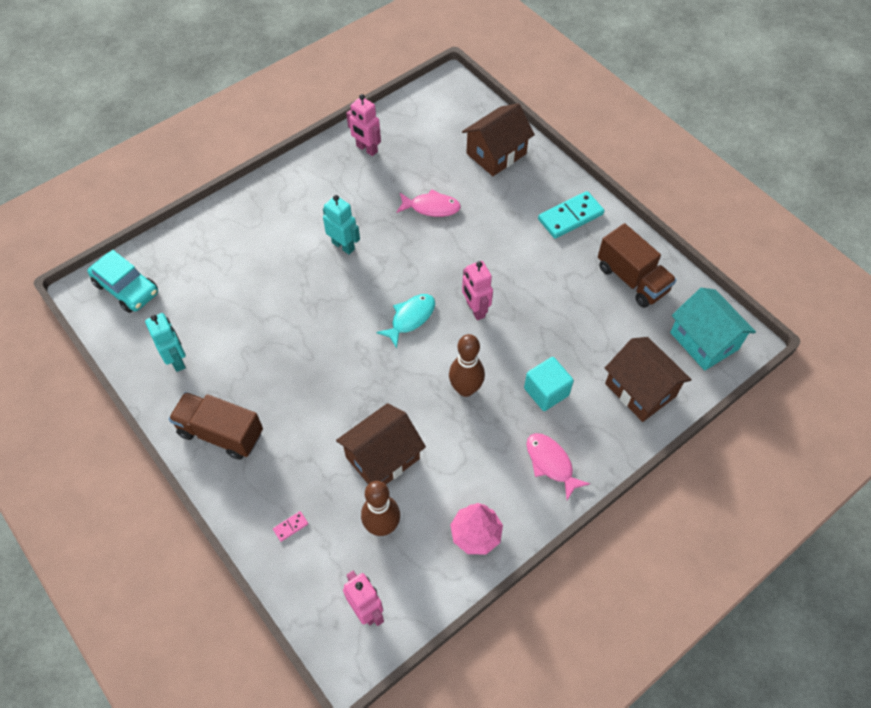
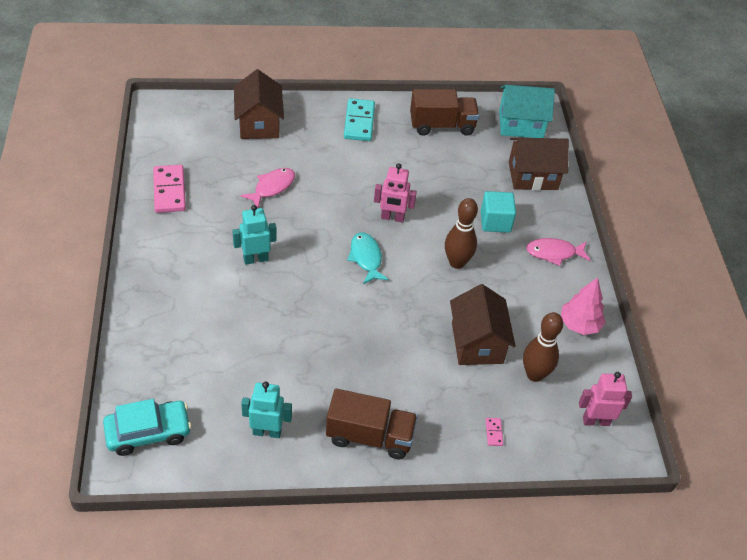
camera: 60 degrees left, 10 degrees down
(221, 433) = (370, 436): brown truck -> brown truck turned 135 degrees counterclockwise
(366, 149) = (169, 191): pink robot -> pink domino

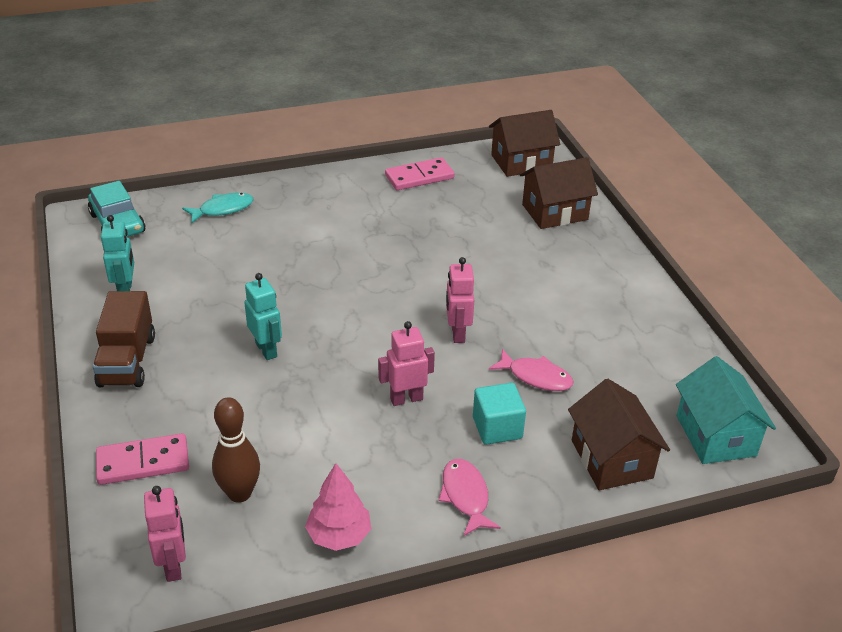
camera: 80 degrees right, 10 degrees down
(255, 259) = (349, 245): turquoise robot -> turquoise robot (266, 350)
(272, 187) = (459, 238): pink fish -> pink fish (536, 377)
(359, 122) = (610, 283): turquoise domino -> none
(366, 258) = (382, 321): turquoise fish -> turquoise fish (223, 209)
(442, 126) = (654, 355): brown truck -> none
(457, 263) = (406, 399): brown bowling pin -> pink robot
(477, 343) = (278, 432): brown house -> brown house (521, 162)
(494, 432) = (143, 462): pink domino -> pink domino, size x2.32

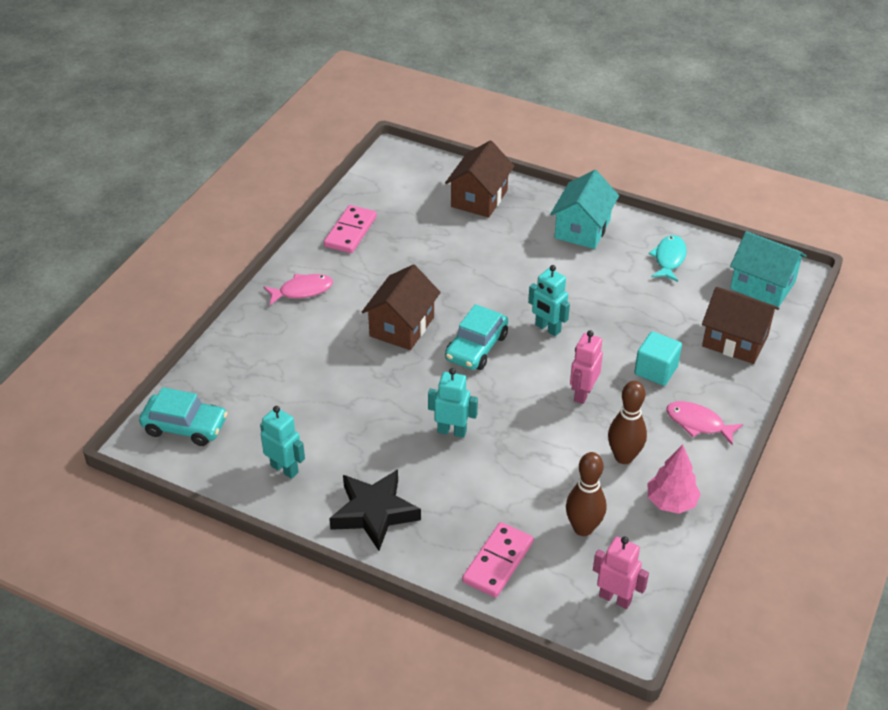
camera: 45 degrees left, 5 degrees up
(127, 361) = (374, 513): brown truck -> black star
(223, 209) = (249, 357): turquoise fish -> turquoise fish (669, 259)
(359, 470) = (624, 457): none -> brown bowling pin
(380, 308) = (476, 347): none -> turquoise car
(457, 333) = (547, 328): pink robot -> turquoise robot
(521, 162) = (401, 173): brown house -> brown house (402, 326)
(536, 377) = (630, 322): pink fish -> pink fish (302, 290)
(608, 284) = (582, 229): none -> turquoise house

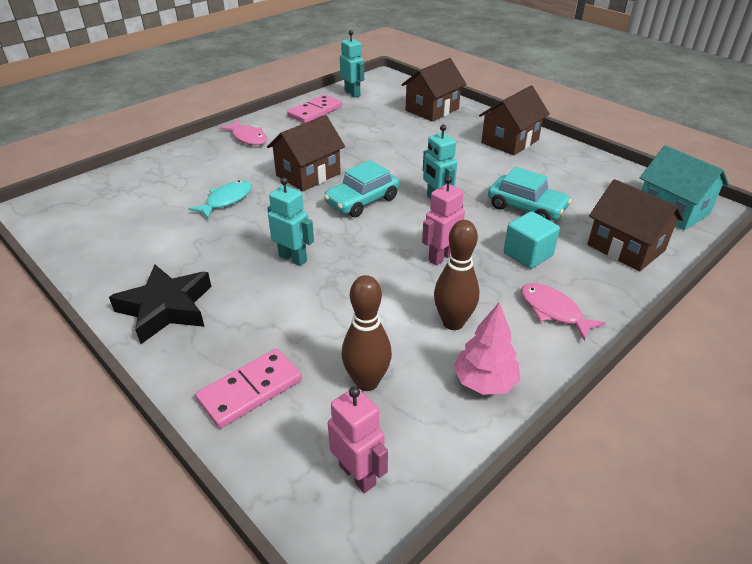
camera: 20 degrees right, 5 degrees down
(185, 426) = (75, 203): turquoise car -> turquoise car (526, 208)
(285, 469) = (121, 252): turquoise robot -> turquoise robot (352, 93)
(302, 290) = (248, 138): pink fish -> pink fish turned 45 degrees clockwise
(582, 229) = (510, 141): turquoise house -> brown house
(669, 259) = (582, 174): turquoise fish -> turquoise fish (226, 200)

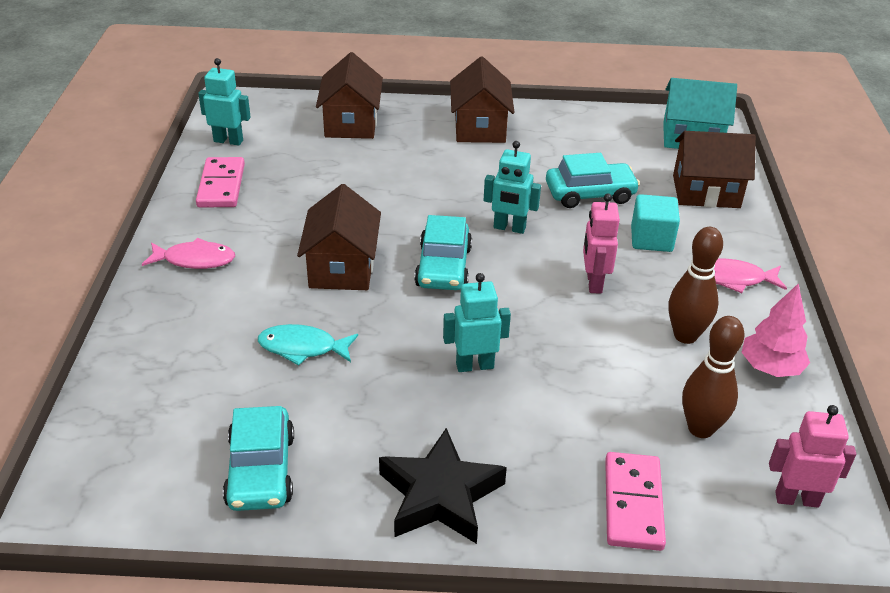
camera: 45 degrees left, 0 degrees up
(118, 242) = (261, 470): none -> turquoise car
(226, 200) = (302, 348): turquoise fish -> turquoise fish turned 75 degrees counterclockwise

